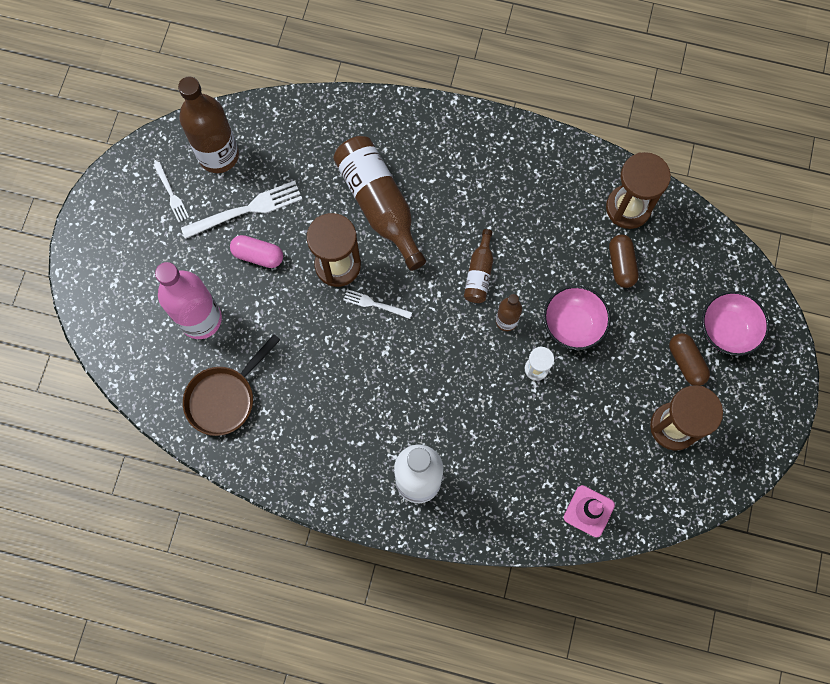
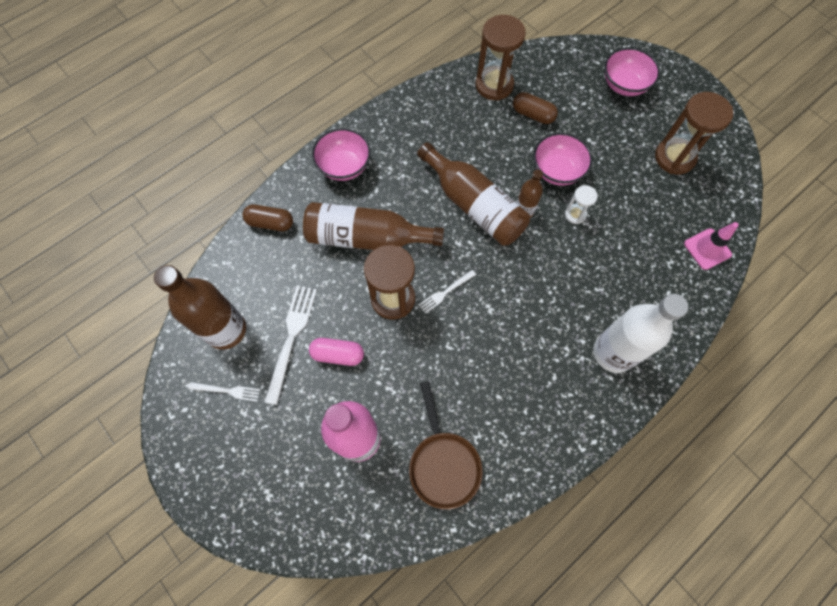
camera: 55 degrees left, 5 degrees down
(258, 255) = (338, 354): pink capsule -> pink capsule turned 45 degrees clockwise
(435, 137) = (344, 166): none -> pink bowl
(479, 273) = (474, 205): brown bottle -> brown bottle, size x1.95
(686, 362) = (631, 121): brown capsule -> brown capsule (270, 223)

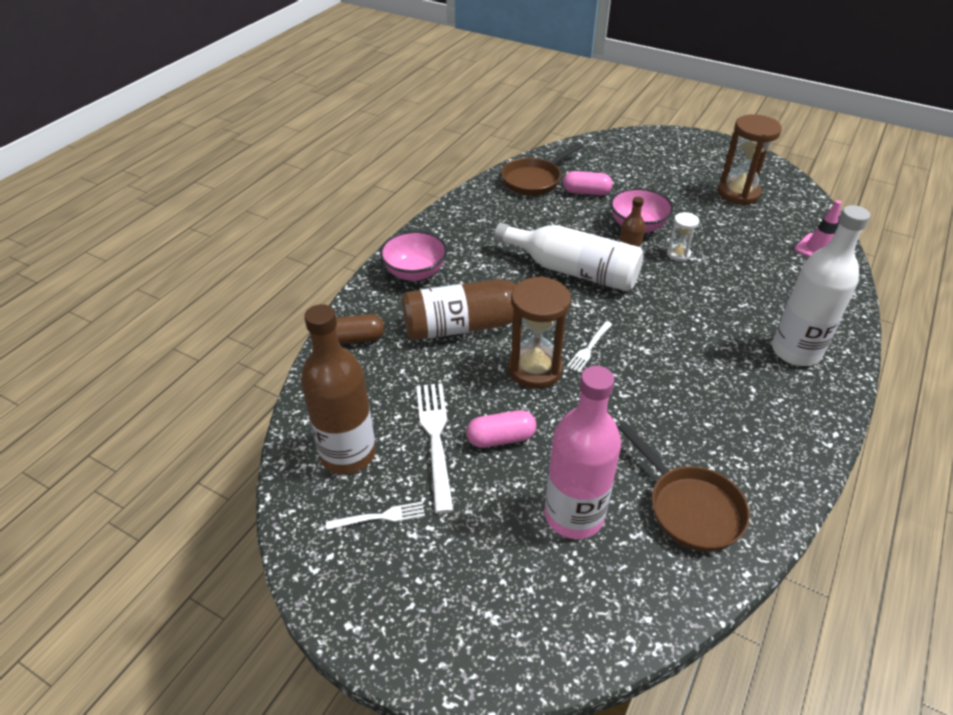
camera: 20 degrees left, 25 degrees down
(474, 205) = (572, 270): brown bottle -> white bottle
(494, 85) = (534, 180): brown hourglass -> brown pan
(533, 115) = (586, 192): brown capsule -> pink capsule
(624, 85) = (656, 156): pink bowl -> none

